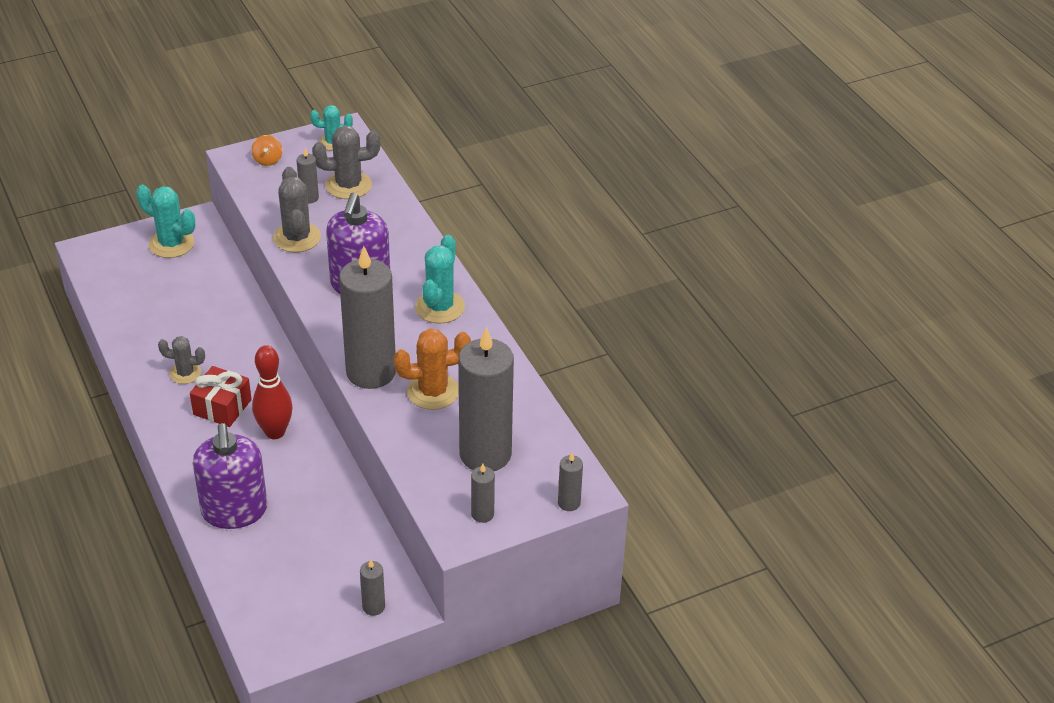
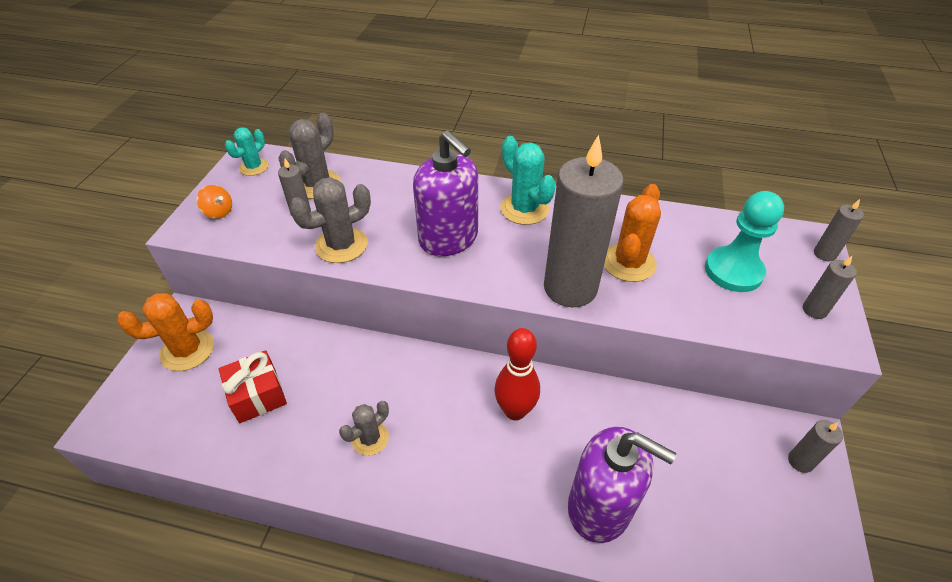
camera: 50 degrees left, 5 degrees up
(171, 244) = (187, 350): turquoise cactus -> orange cactus
(222, 407) = (445, 434): red gift -> red gift (257, 395)
(297, 238) = (341, 245): grey cactus -> grey cactus turned 60 degrees counterclockwise
(485, 454) = (733, 271): grey candle -> turquoise pawn

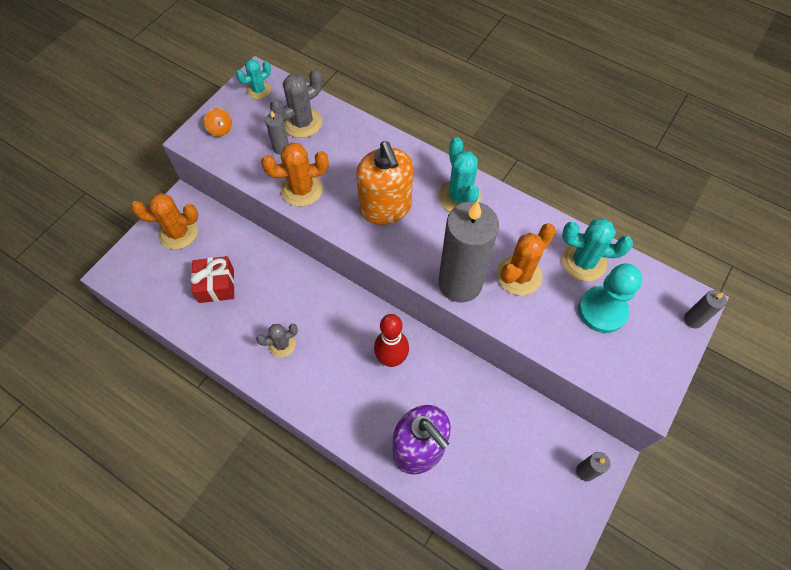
camera: 20 degrees right, 15 degrees up
(341, 245) = (301, 189): grey cactus -> orange cactus
(449, 238) = (385, 208): purple soap dispenser -> orange soap dispenser
(685, 233) = (583, 262): none -> turquoise cactus
(814, 310) = (647, 367): grey candle -> none

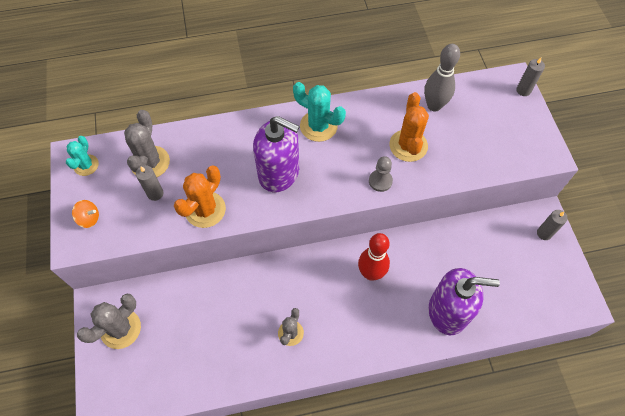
camera: 45 degrees left, 0 degrees up
(178, 233) = (121, 329): orange cactus -> grey cactus
(216, 285) = (196, 338): red gift -> none
(385, 208) = (279, 173): orange soap dispenser -> purple soap dispenser
(460, 283) = (380, 181): grey candle -> grey pawn
(583, 262) = (434, 105): turquoise cactus -> grey bowling pin
(602, 310) = (474, 126): turquoise pawn -> none

